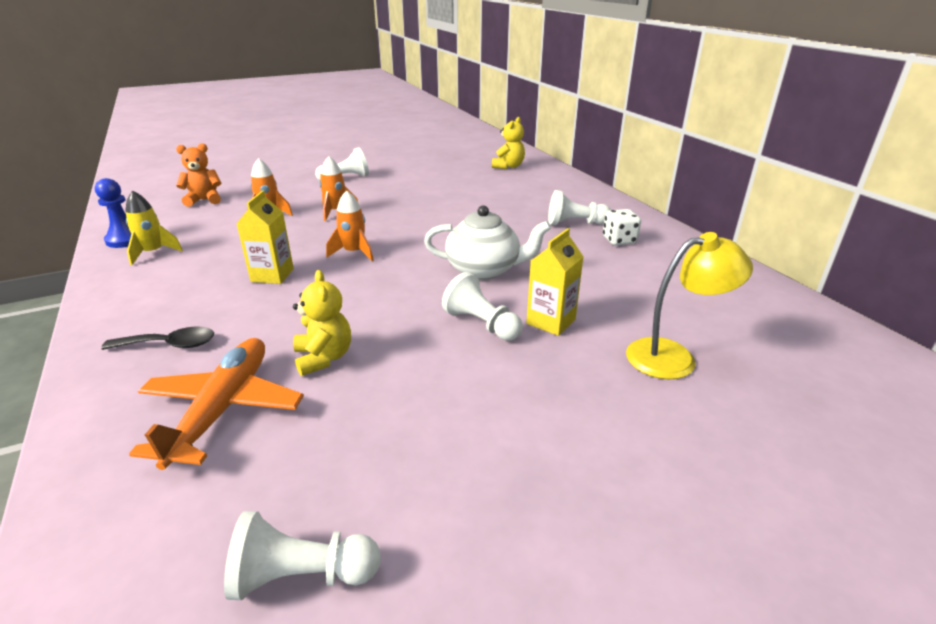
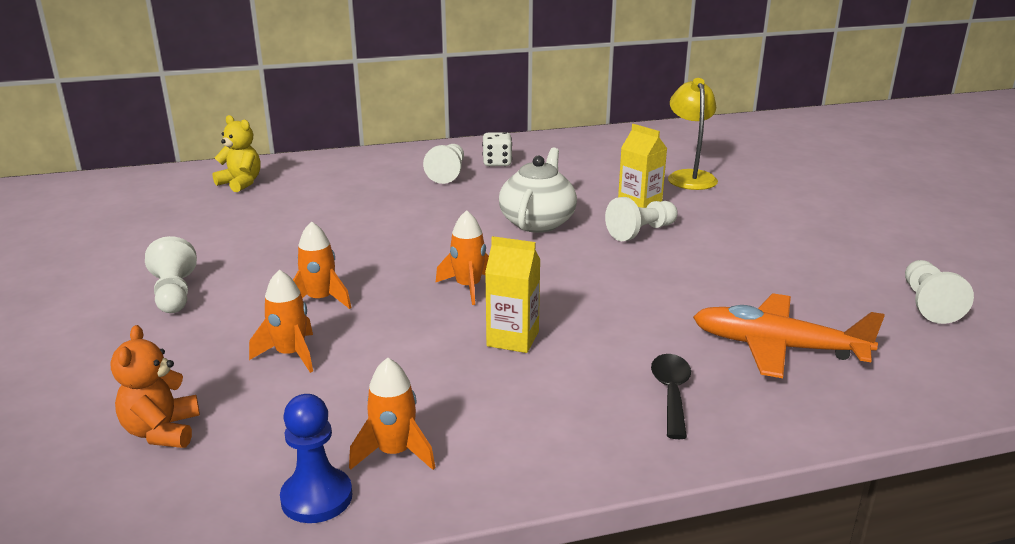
camera: 80 degrees left, 5 degrees down
(153, 253) = (395, 453): yellow rocket -> orange rocket
(324, 358) = (695, 302): yellow teddy bear -> none

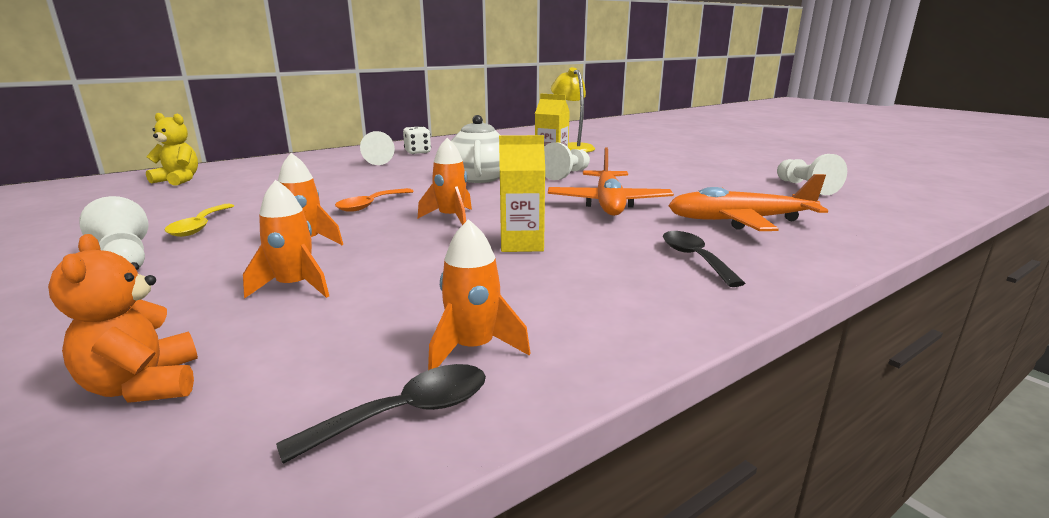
camera: 20 degrees left, 5 degrees down
(241, 260) = (200, 226): none -> yellow spoon
(317, 498) = (406, 413): blue pawn -> black spoon
(401, 253) = (371, 205): none -> orange spoon
(650, 292) = (608, 203): none -> orange plane

